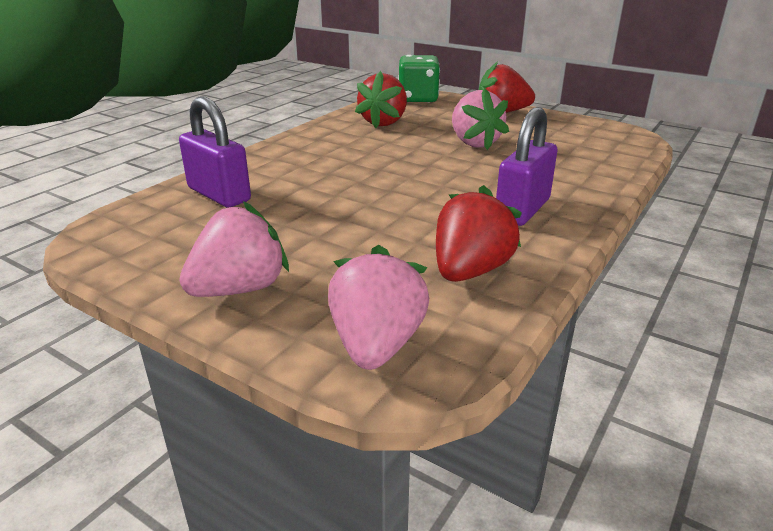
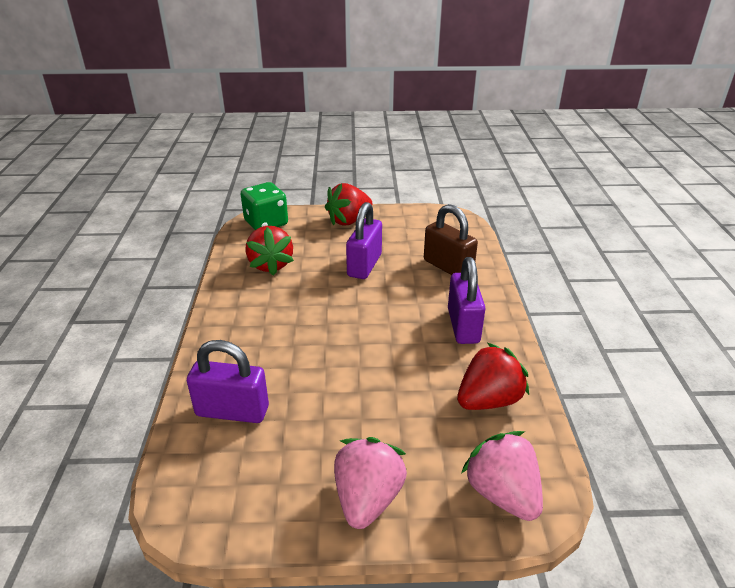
camera: 35 degrees left, 5 degrees up
(470, 271) = (488, 400): red strawberry -> red strawberry turned 60 degrees clockwise
(474, 143) = (364, 265): pink strawberry -> purple padlock
(567, 165) = (448, 267): none -> brown padlock

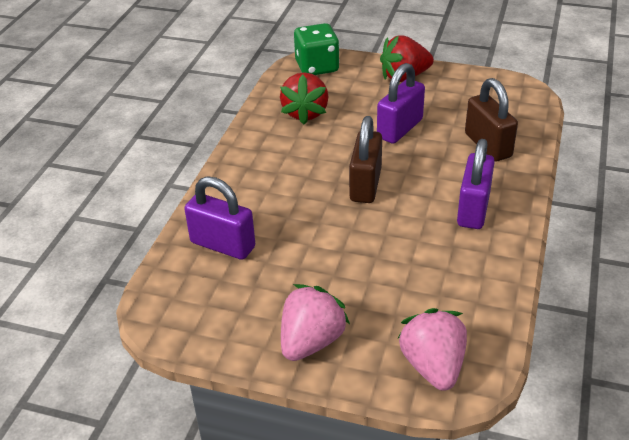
camera: 20 degrees right, 5 degrees up
(355, 321) = (365, 185): none -> brown padlock
(488, 400) = (462, 284): red strawberry -> none

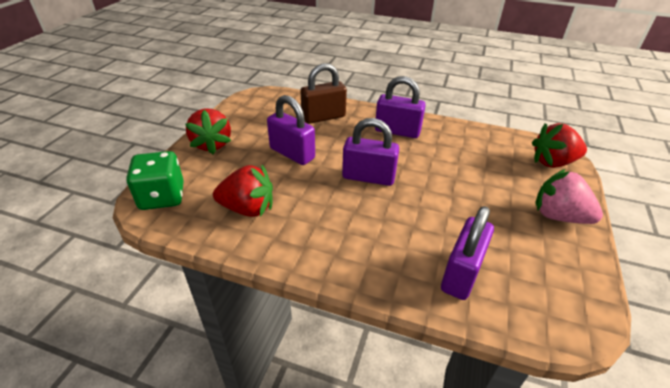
camera: 90 degrees left, 0 degrees up
(365, 185) = (368, 177): brown padlock -> purple padlock
(433, 366) = (552, 162): pink strawberry -> red strawberry

